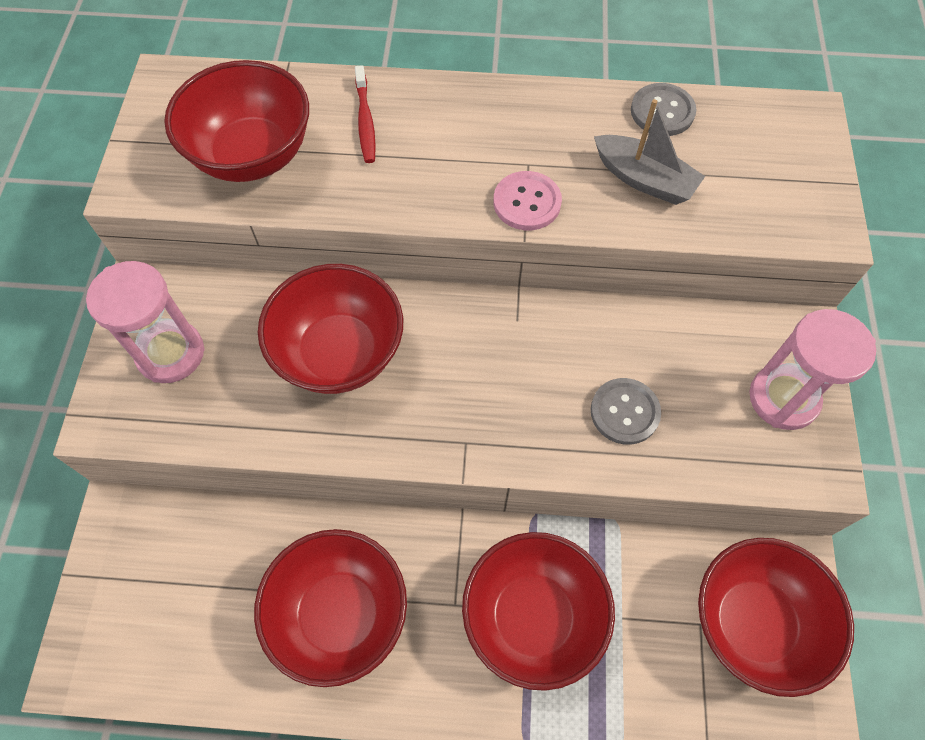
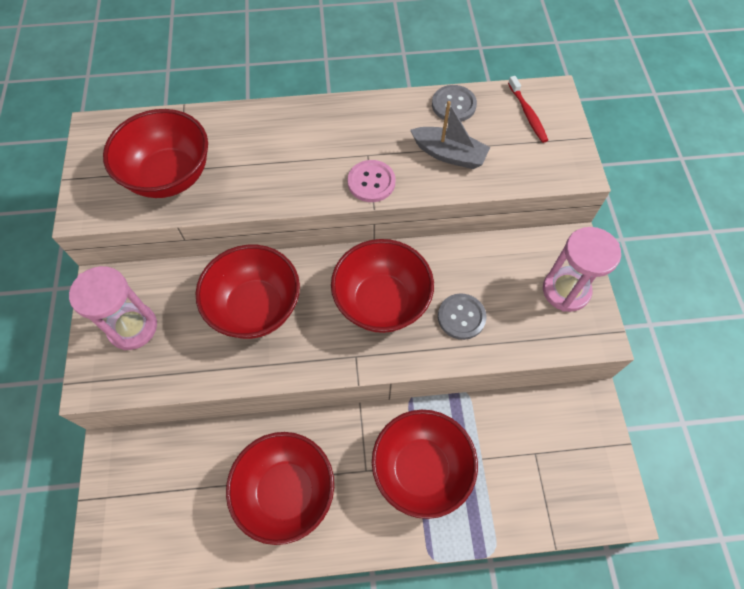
camera: 10 degrees left, 0 degrees up
(365, 121) = (247, 140): red toothbrush -> red toothbrush (527, 114)
(753, 623) = (569, 446): red bowl -> red bowl (381, 302)

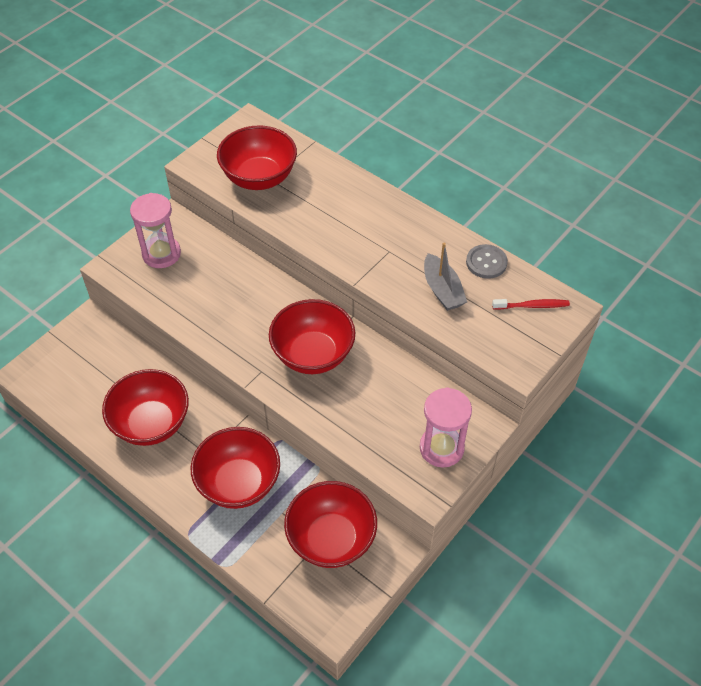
camera: 45 degrees right, 10 degrees down
(255, 308) = (237, 297): red bowl -> red bowl (331, 539)
(371, 182) = (371, 268): pink button -> none
(461, 317) = (351, 404): grey button -> none
(527, 114) = (532, 306): red toothbrush -> red toothbrush turned 120 degrees counterclockwise

